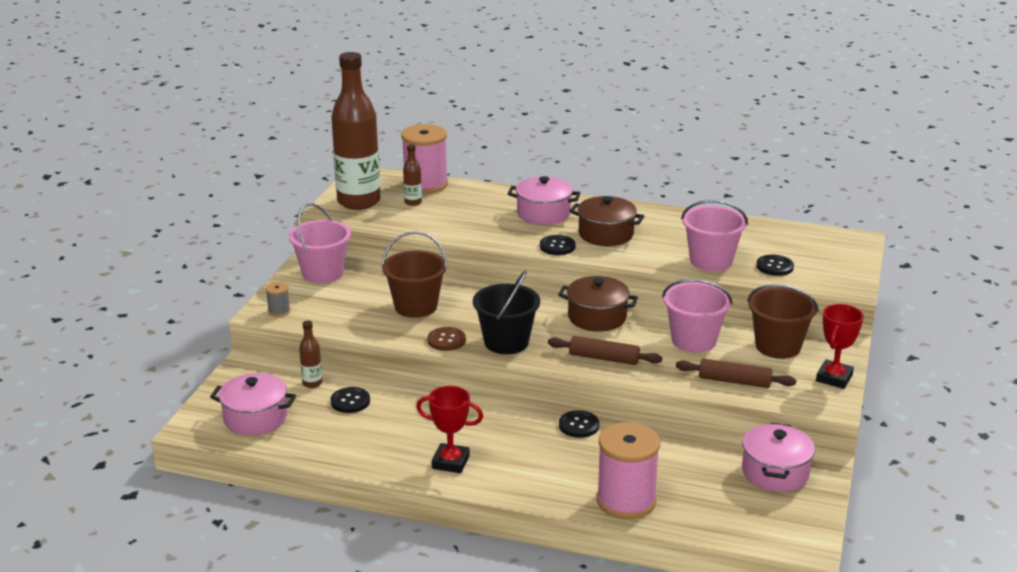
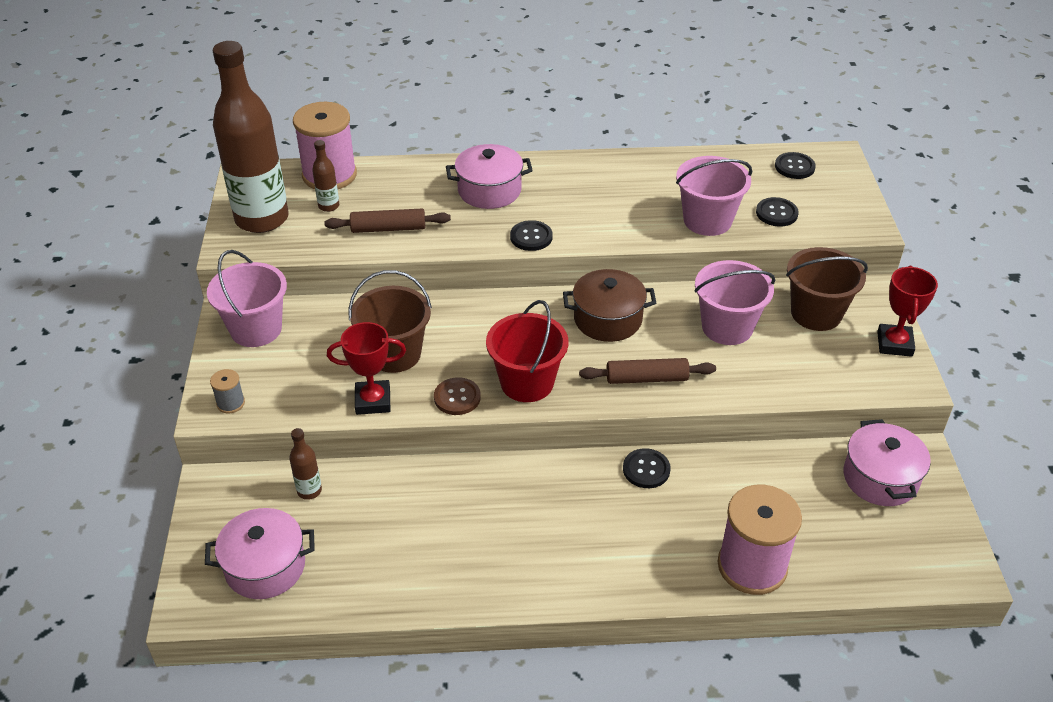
camera: 20 degrees left, 15 degrees up
(350, 401) = (369, 507): black button -> black button (794, 167)
(450, 462) = (533, 567): red trophy -> red trophy (373, 401)
(506, 342) = (527, 382): black bucket -> red bucket
(606, 234) = (575, 206): brown pot -> none
(734, 381) = (799, 375): brown rolling pin -> brown rolling pin (388, 228)

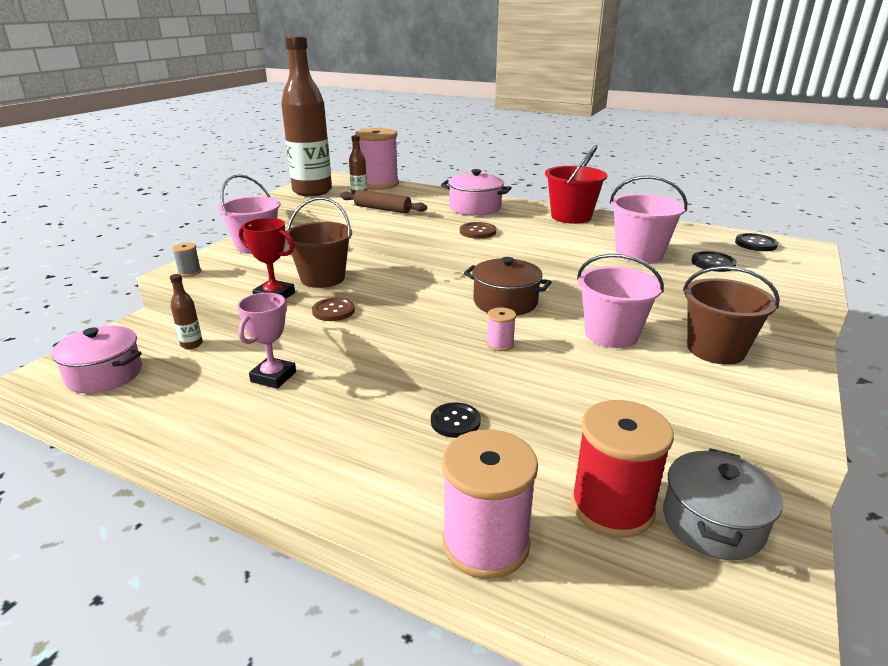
camera: 30 degrees right, 15 degrees down
(441, 493) = (273, 377): none -> pink trophy
(527, 382) = (396, 318): red bucket -> red bucket (571, 217)
(531, 237) = (477, 232): black button -> brown button
(647, 378) = (500, 344): brown rolling pin -> pink spool
(812, 496) = (612, 507): none -> red spool
(880, 478) = (712, 523): pink pot -> grey pot
(894, 344) = (796, 395): red trophy -> none

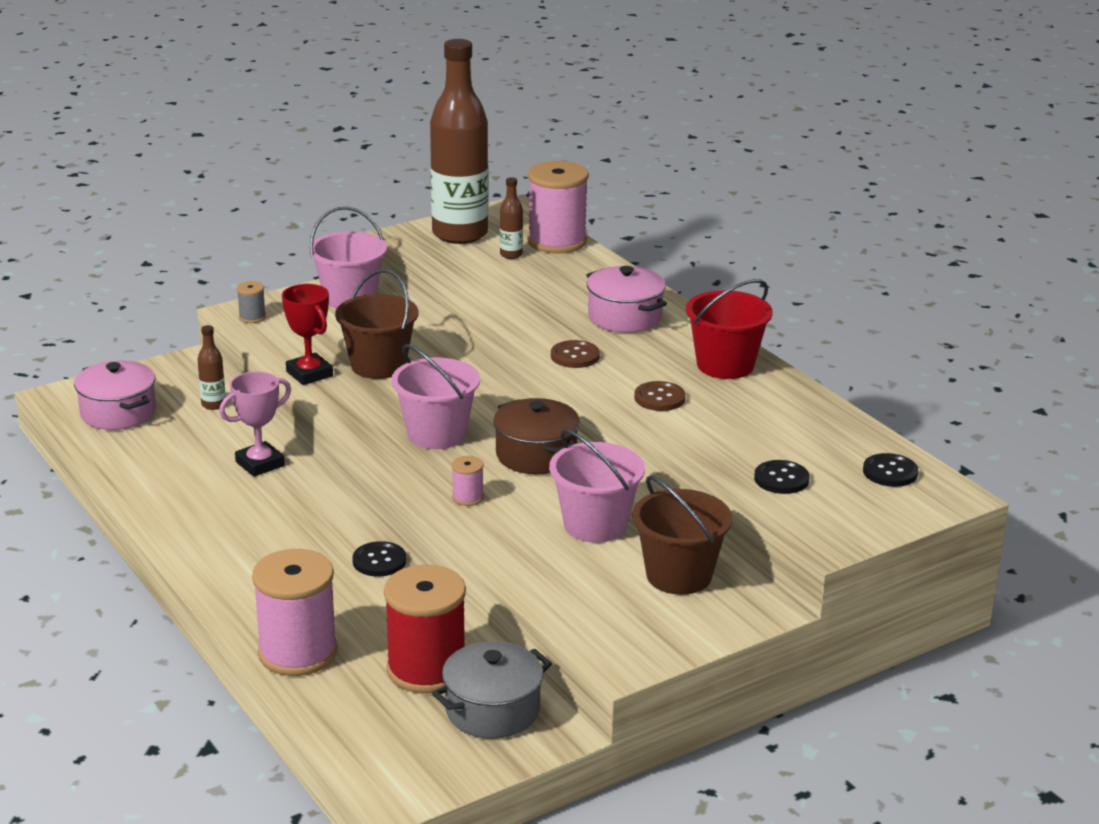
camera: 30 degrees right, 0 degrees up
(333, 311) = (349, 410): brown button -> brown button (659, 398)
(382, 209) = (509, 289): brown rolling pin -> none
(639, 253) = (716, 441): pink bucket -> pink bucket (436, 434)

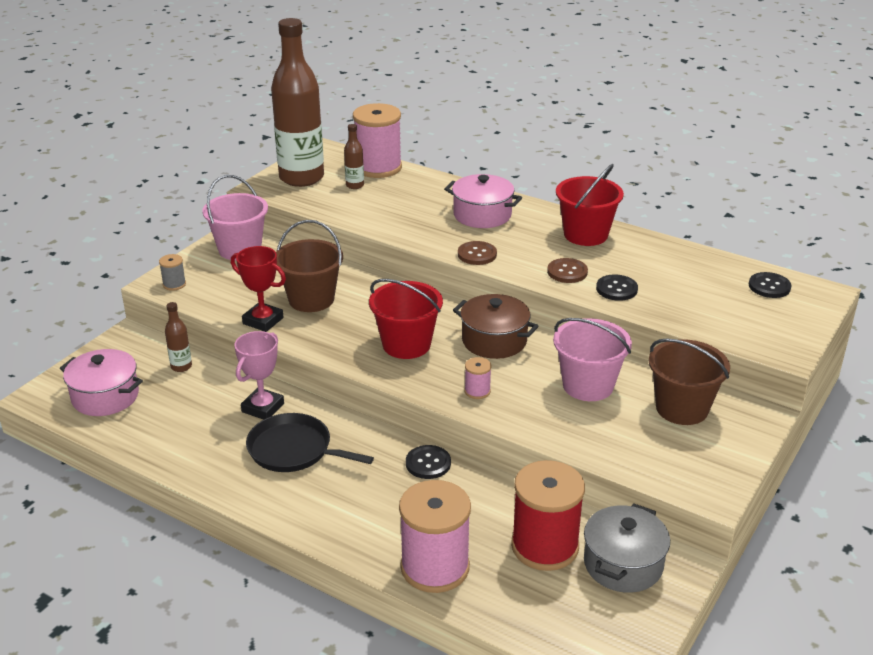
camera: 25 degrees left, 5 degrees up
(256, 510) = (294, 450): none -> black pan
(436, 434) = (406, 344): pink bucket -> red bucket
(781, 479) = (708, 312): black button -> black button (616, 289)

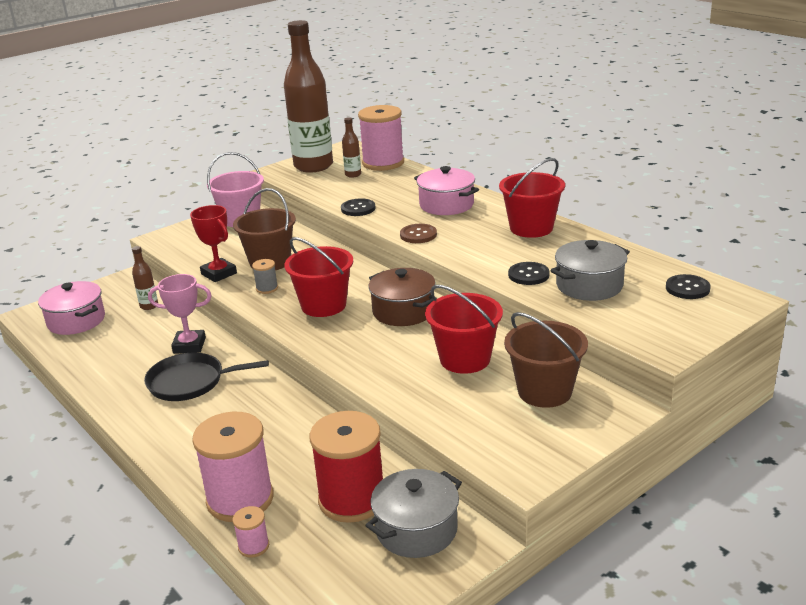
camera: 20 degrees right, 5 degrees down
(174, 284) = (171, 240): grey spool -> grey spool (267, 288)
(263, 408) = (189, 345): pink trophy -> pink trophy turned 45 degrees clockwise
(294, 450) = (190, 382): black pan -> black pan turned 45 degrees counterclockwise
(428, 463) = (295, 410): black button -> black button (358, 209)
(477, 391) = (358, 350): pink spool -> pink spool (253, 546)
(567, 272) = (491, 256): brown button -> none
(588, 385) = (465, 359): pink bucket -> red bucket
(680, 294) = (589, 285): none -> grey pot

